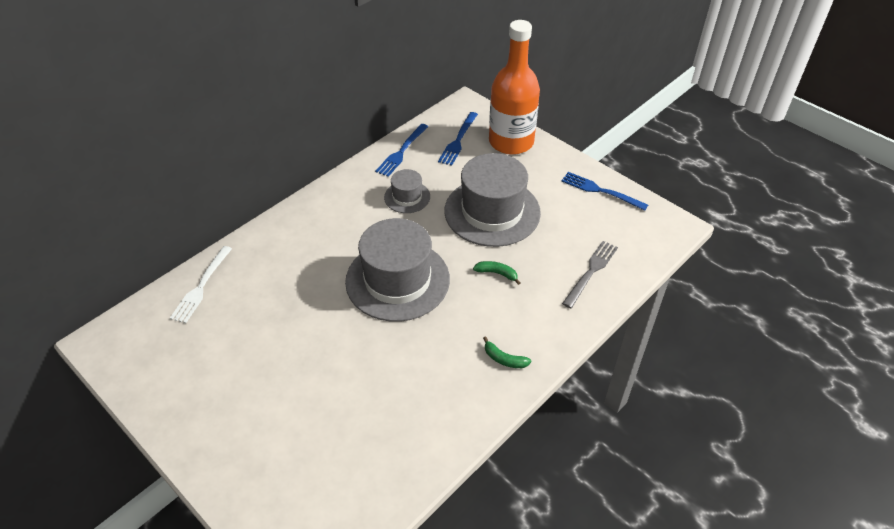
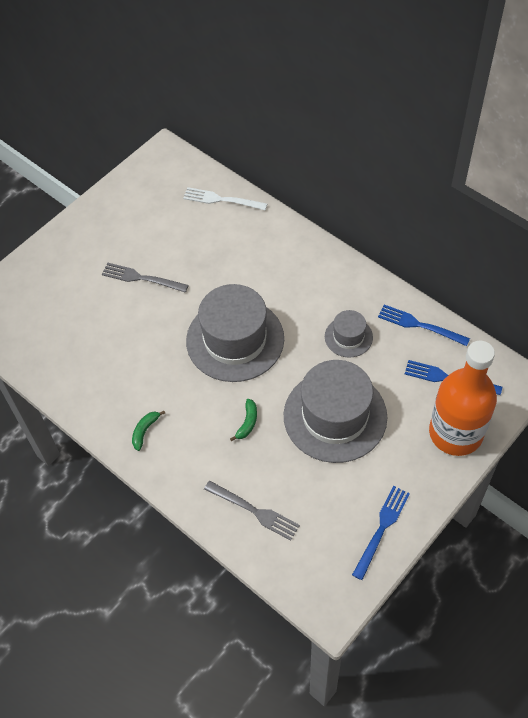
camera: 90 degrees right, 10 degrees up
(296, 365) = (141, 278): none -> grey fork

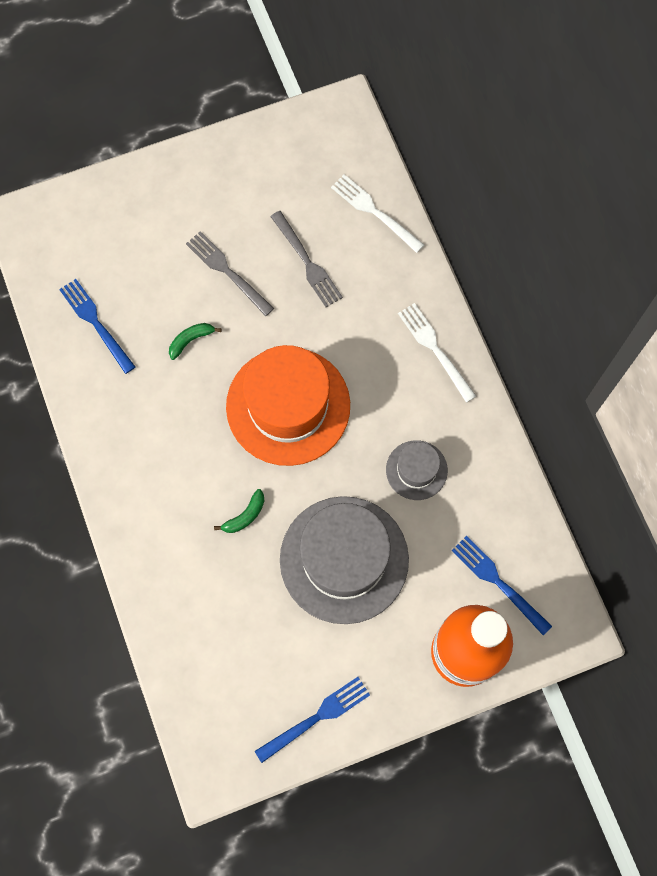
camera: 25 degrees right, 15 degrees up
(145, 431) = (131, 466): green banana -> green banana (191, 340)
(235, 339) = (288, 406): grey hat -> orange hat
(255, 511) = (195, 623): grey fork -> grey fork (307, 262)
(313, 260) = (434, 349): none -> white fork
(419, 325) = (506, 498): blue fork -> blue fork (95, 323)

